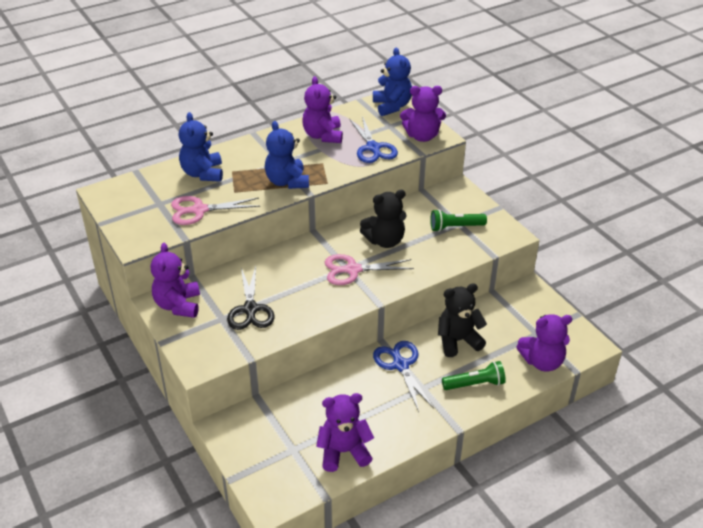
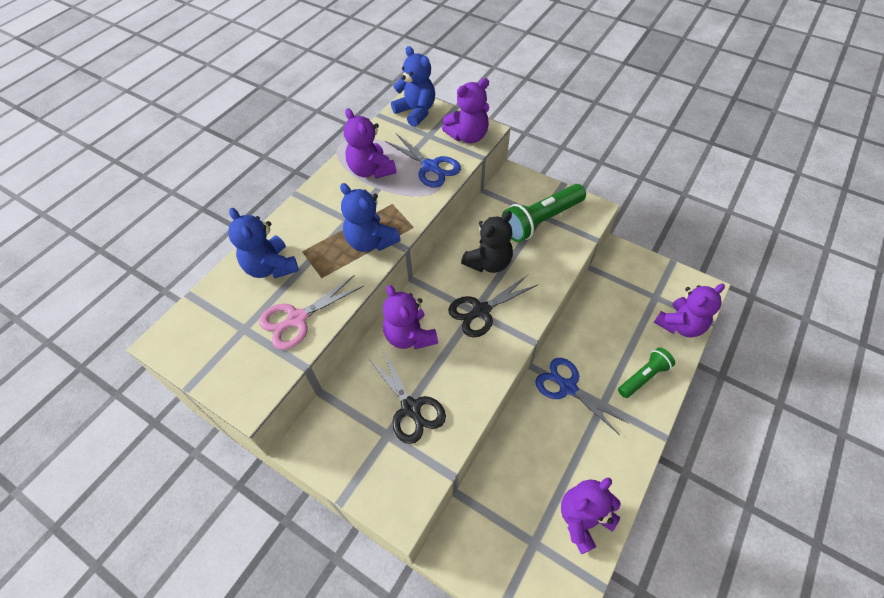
camera: 25 degrees left, 15 degrees up
(178, 305) = (329, 440): purple teddy bear -> purple teddy bear (410, 336)
(352, 270) = (481, 311): pink scissors -> black scissors
(455, 227) = (541, 221): green flashlight -> green flashlight, size x1.62
(458, 341) = (598, 335): black teddy bear -> none

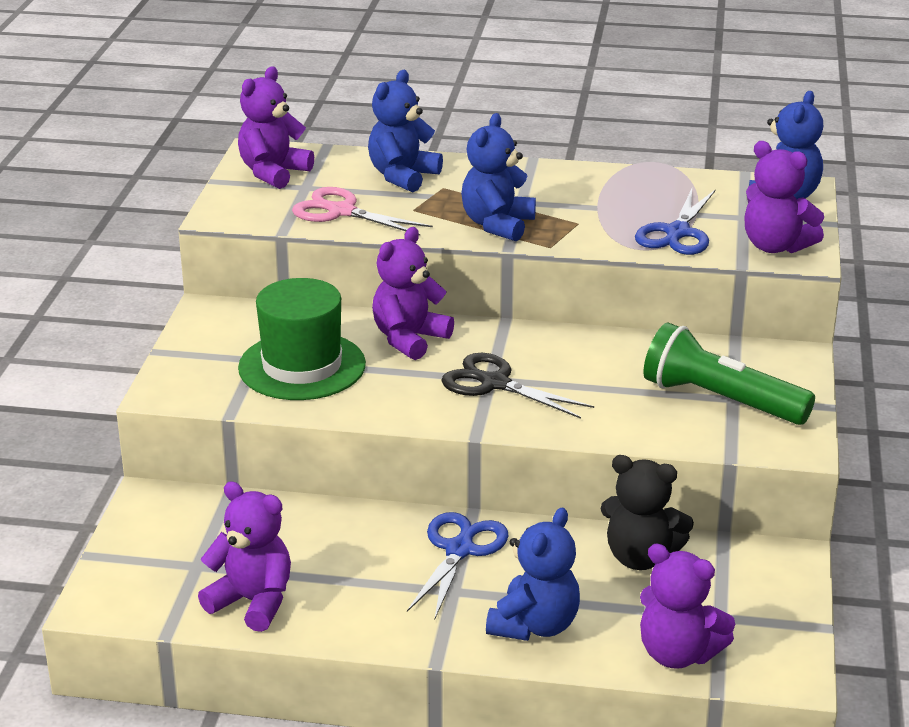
camera: 65 degrees right, 25 degrees down
(371, 170) = (625, 194): purple teddy bear -> purple teddy bear (273, 173)
(411, 408) = (302, 366): black scissors -> green hat
(488, 263) = (589, 371): black teddy bear -> black teddy bear (641, 557)
(643, 377) = (535, 625): green flashlight -> blue teddy bear

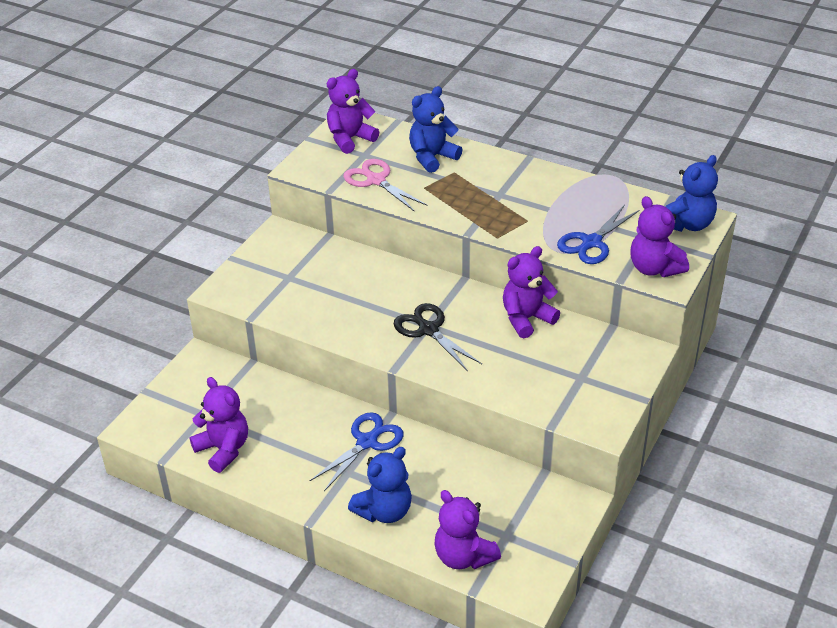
camera: 20 degrees right, 10 degrees up
(302, 366) = (314, 289): green hat -> none
(409, 339) = (392, 281): purple teddy bear -> purple teddy bear (526, 319)
(497, 225) = (472, 211): blue teddy bear -> none
(641, 557) = (479, 476): black teddy bear -> none
(720, 400) = (571, 377): green flashlight -> none

